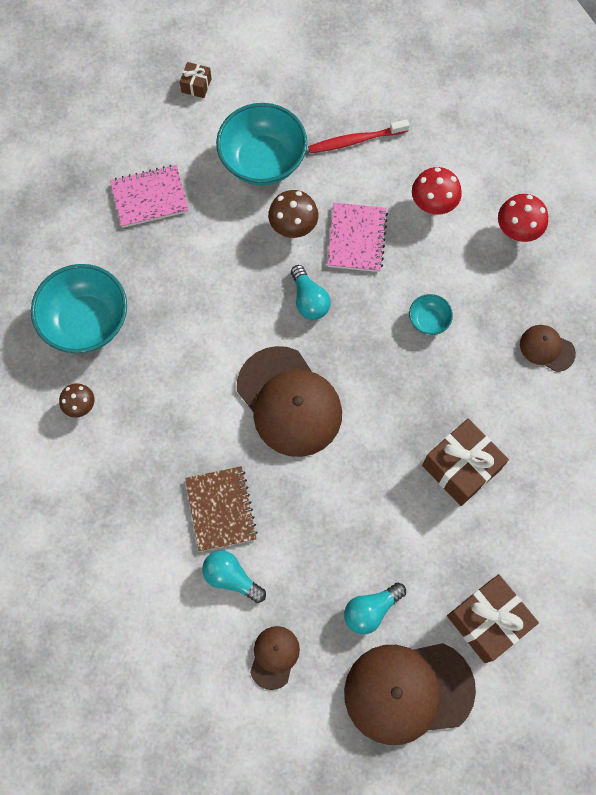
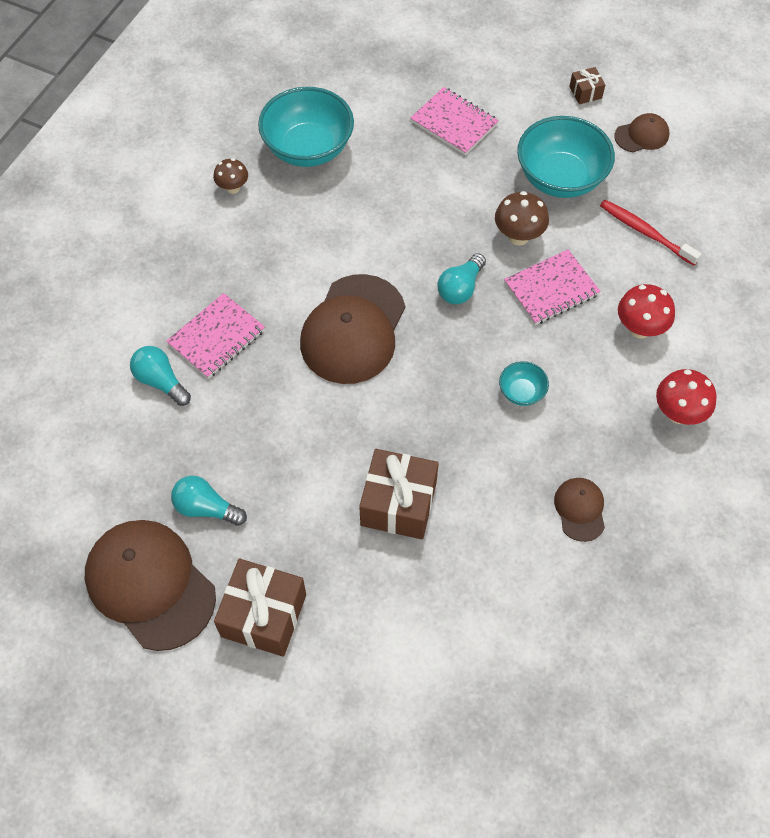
camera: 55 degrees right, 10 degrees down
(221, 509) = (216, 337): brown notebook -> pink notebook
(231, 578) = (161, 381): turquoise light bulb -> turquoise light bulb turned 45 degrees counterclockwise
(274, 657) = (112, 456): brown cap -> brown cap (642, 135)

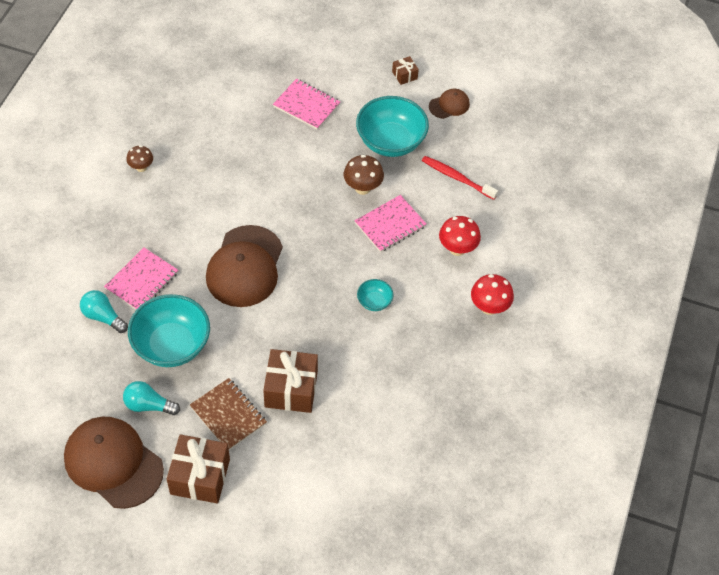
camera: 10 degrees left, 5 degrees down
(308, 148) = (196, 133): turquoise bowl -> turquoise bowl (172, 345)
(310, 532) = (228, 415): none -> brown notebook
(460, 288) = (322, 229): turquoise light bulb -> none
(580, 509) = (423, 381): brown cap -> none

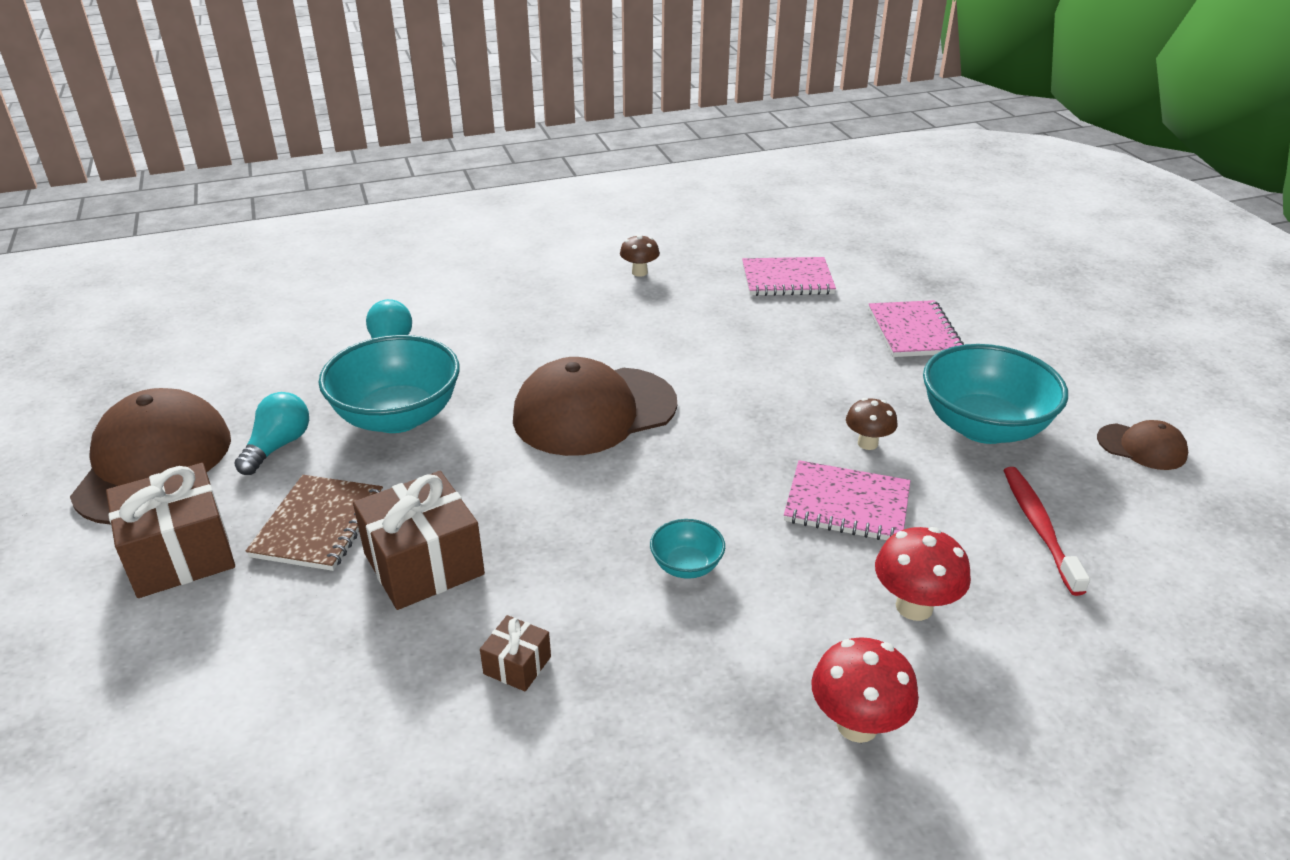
camera: 55 degrees right, 20 degrees down
(142, 281) = (475, 348): pink notebook -> pink notebook (787, 279)
(149, 405) = (278, 446): turquoise light bulb -> turquoise light bulb turned 45 degrees clockwise
(362, 188) = (867, 443): brown mushroom -> brown mushroom, size x0.67
(404, 75) = (1106, 381): brown gift -> brown gift (517, 665)

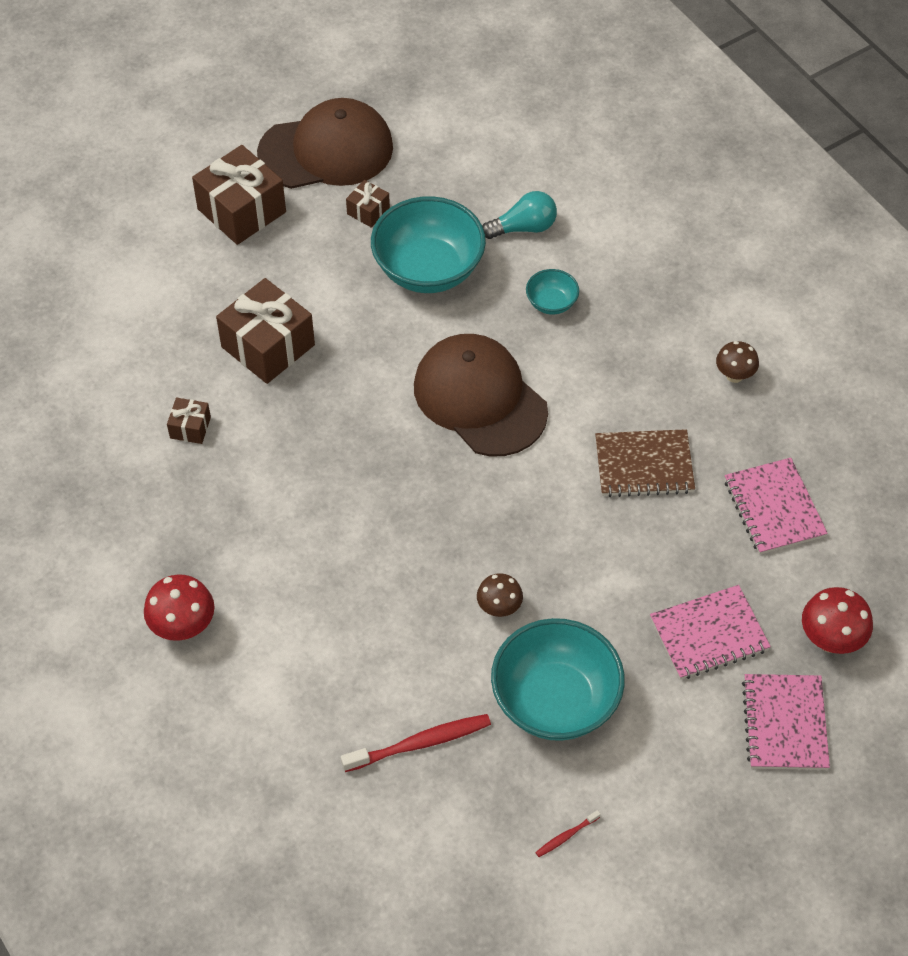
camera: 75 degrees right, 20 degrees up
(278, 446) = (368, 211): turquoise light bulb -> brown gift
(319, 525) = (290, 272): brown notebook -> brown notebook (644, 465)
(686, 566) = (308, 503): turquoise bowl -> turquoise bowl (551, 303)
(847, 505) = (409, 600): pink notebook -> pink notebook (785, 724)
(914, 607) = (302, 655): red mushroom -> red mushroom (830, 640)
(1142, 447) = (566, 836): brown cap -> red toothbrush

